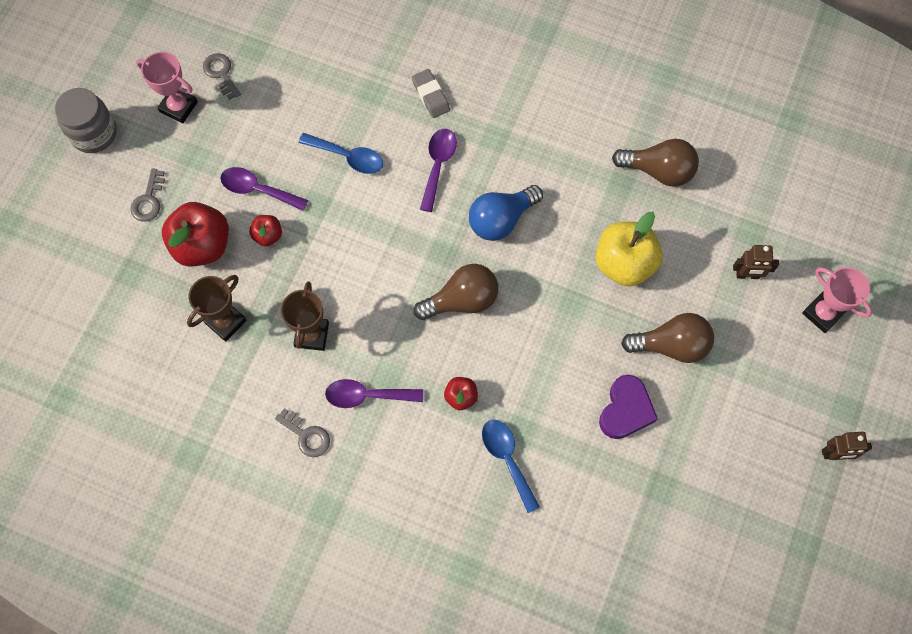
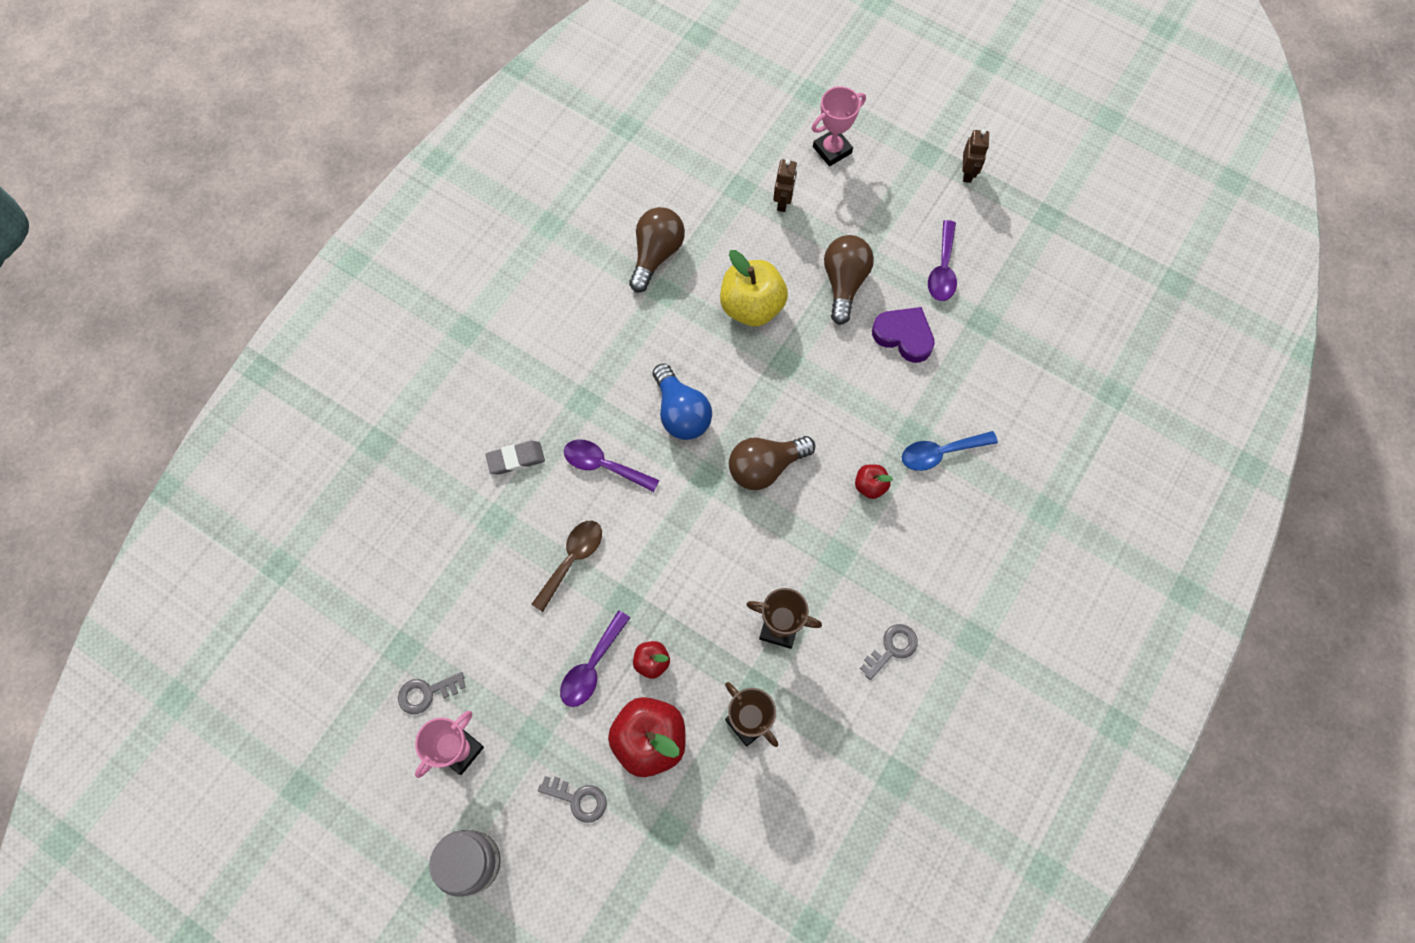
camera: 80 degrees left, 0 degrees up
(347, 157) = (572, 560): blue spoon -> brown spoon
(367, 395) = (856, 579): purple spoon -> purple spoon (942, 269)
(462, 300) = (765, 467): brown light bulb -> brown light bulb turned 105 degrees counterclockwise

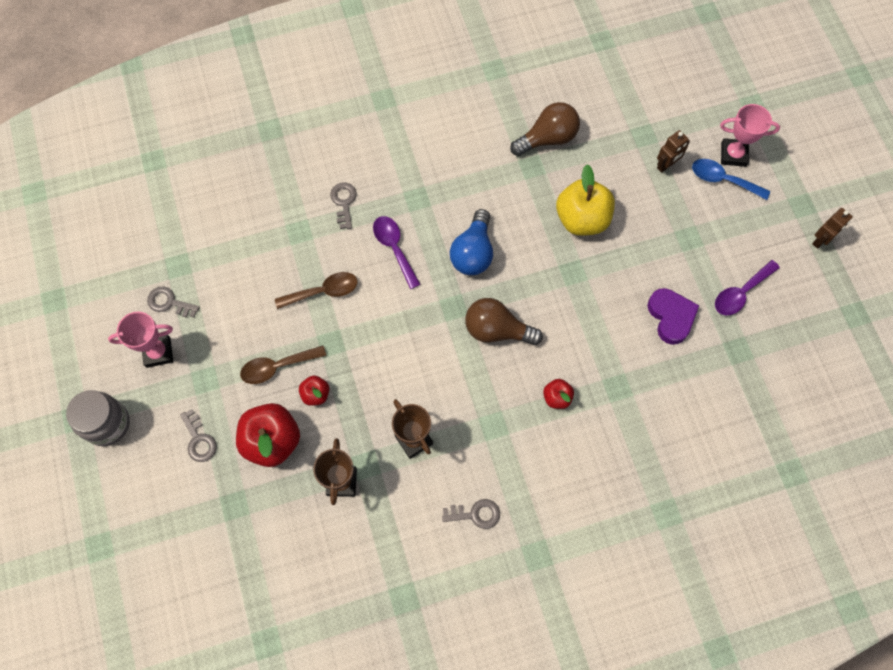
camera: 40 degrees right, 0 degrees up
(516, 459) = (344, 202): grey eraser -> grey key
(592, 666) = (277, 366): purple spoon -> brown spoon
(844, 283) = (660, 250): brown light bulb -> none
(941, 452) = (626, 414): blue spoon -> blue spoon (723, 180)

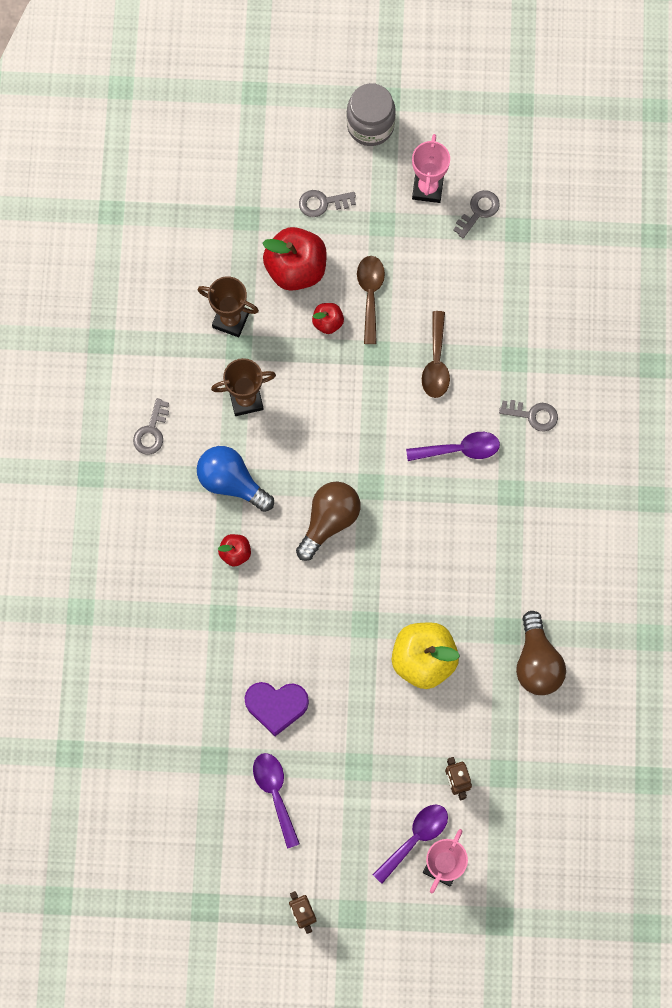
camera: 110 degrees right, 5 degrees up
(473, 252) = (425, 528): blue light bulb -> blue light bulb (231, 482)
(723, 180) = (415, 838): blue spoon -> purple spoon

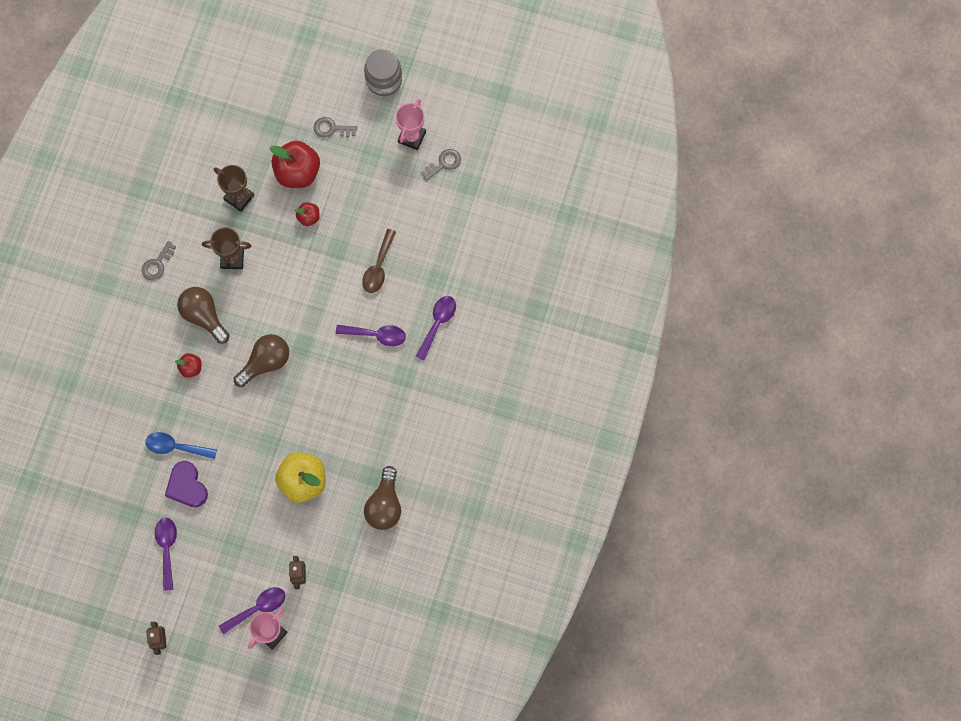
camera: 15 degrees right, 0 degrees up
(231, 482) = (204, 316): blue light bulb -> brown light bulb
(247, 659) = (176, 447): none -> blue spoon
(276, 706) = (187, 486): purple heart -> purple heart turned 45 degrees clockwise
(370, 295) = (346, 205): brown spoon -> none
(533, 415) = (437, 324): grey key -> purple spoon

